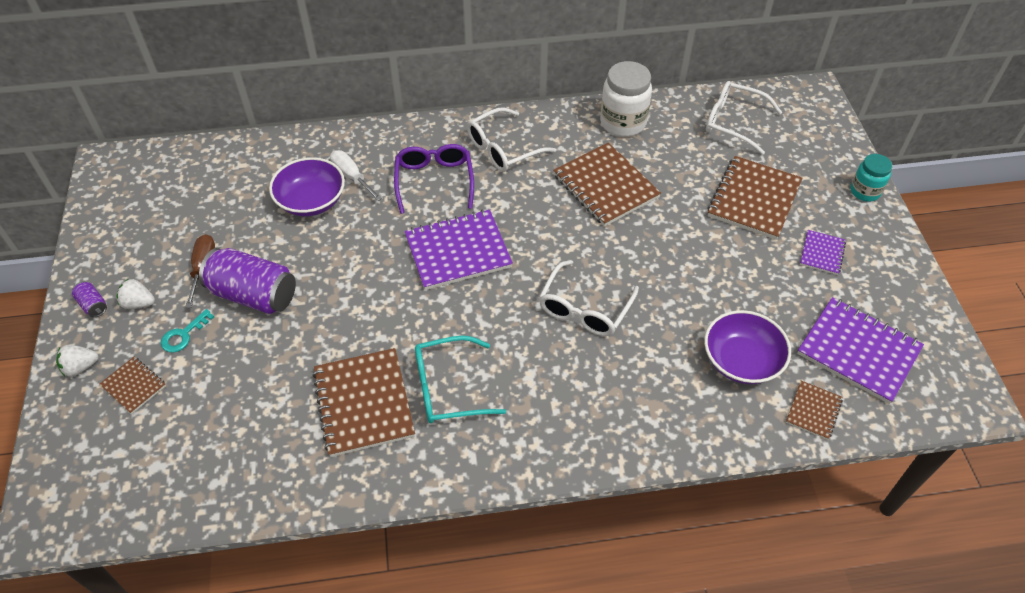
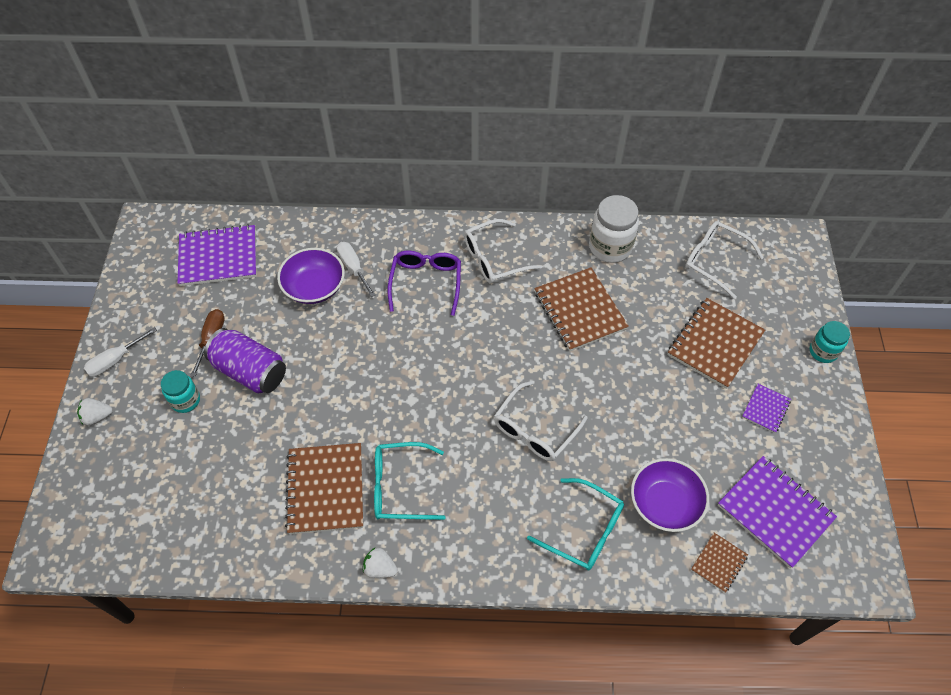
camera: 10 degrees right, 5 degrees up
(93, 305) = (115, 360): purple can -> white screwdriver
(133, 386) = (138, 441): brown notebook -> none
(139, 303) = (153, 364): white strawberry -> white strawberry (380, 568)
(183, 335) = (185, 400): turquoise key -> turquoise jar
(458, 251) = (433, 356): purple notebook -> purple notebook (218, 257)
(662, 401) = (584, 530): none -> turquoise glasses

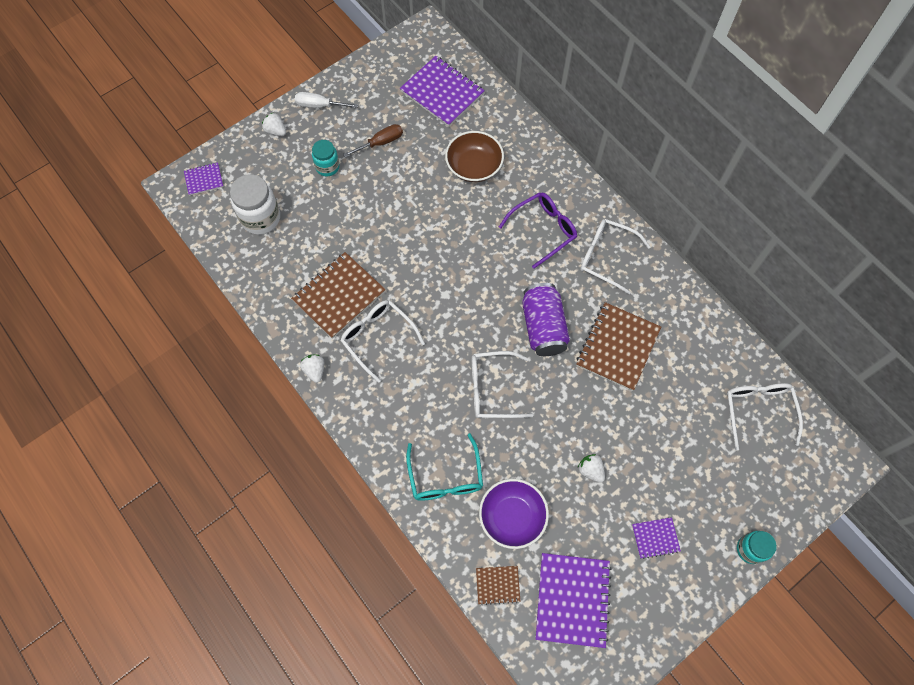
camera: 50 degrees right, 10 degrees up
(72, 522) = (204, 179): none -> purple notebook
(250, 371) = (379, 184): purple can -> purple can (543, 327)
(314, 287) = (474, 166): purple bowl -> brown bowl
(353, 268) = (511, 176): white screwdriver -> none
(400, 487) = (378, 338): turquoise glasses -> white glasses
(610, 247) = (695, 327): white jar -> white jar (261, 218)
(671, 411) = (590, 470): none -> white strawberry
(715, 344) = (679, 463): brown notebook -> none

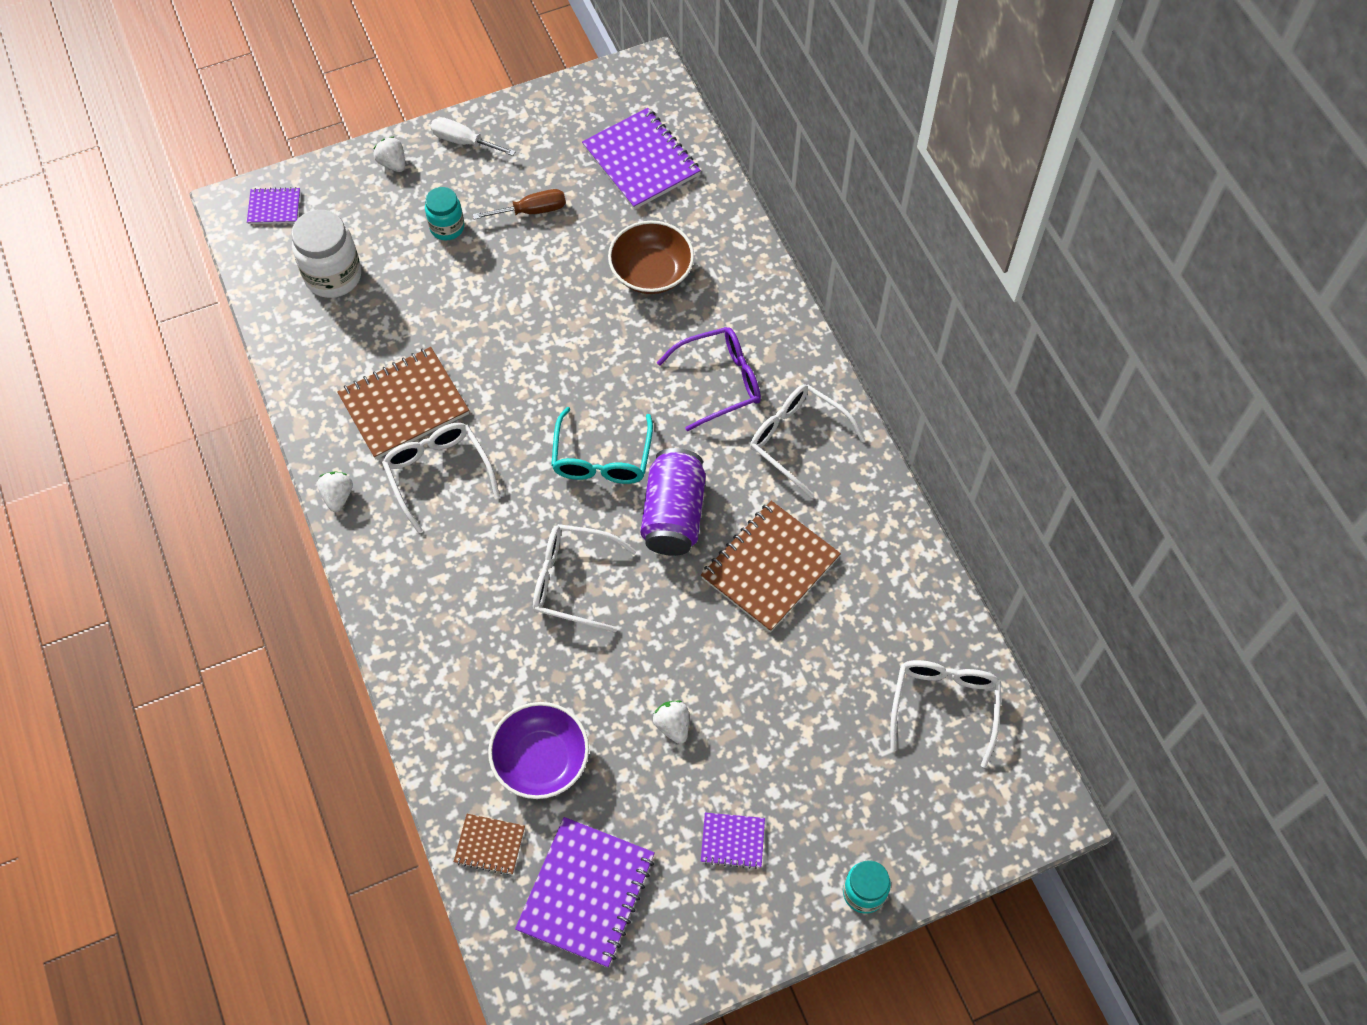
camera: 15 degrees right, 5 degrees down
(445, 477) = (467, 682): turquoise glasses -> turquoise glasses (602, 458)

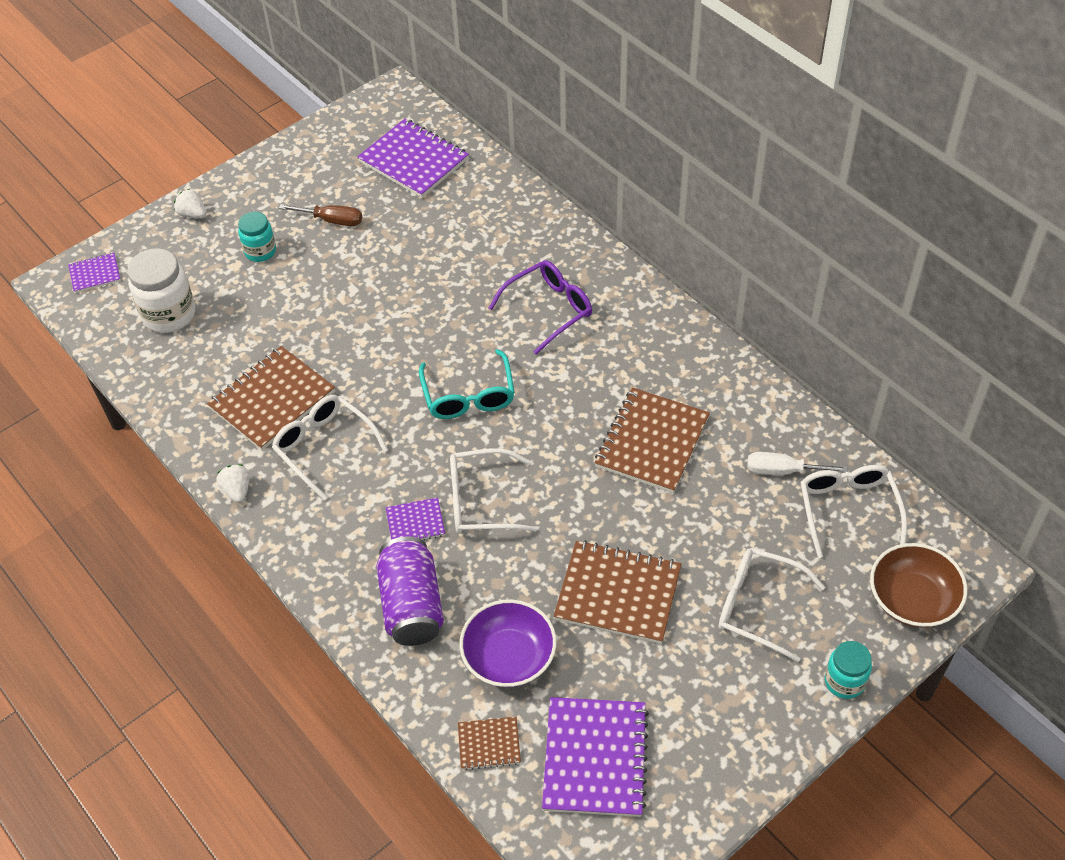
camera: 15 degrees left, 10 degrees down
(463, 141) = (251, 182): white screwdriver -> white screwdriver (782, 471)
(532, 211) = (332, 220): brown screwdriver -> brown screwdriver turned 45 degrees clockwise
(651, 272) = (455, 241): brown bowl -> brown bowl (912, 599)
(672, 725) = (618, 593): white strawberry -> brown notebook
(673, 514) = (550, 423): purple can -> purple can (412, 605)
(732, 841) = (710, 674): purple notebook -> purple notebook (415, 523)
(797, 440) = (634, 337): white glasses -> white glasses (758, 606)

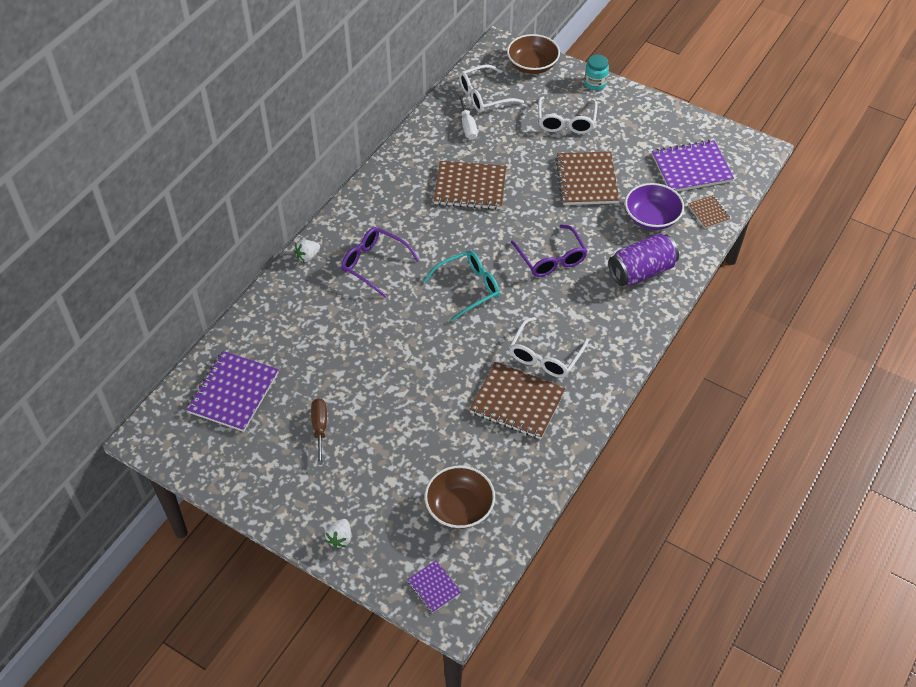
camera: 110 degrees left, 0 degrees up
(169, 314) = (459, 507): white jar -> brown bowl
(237, 490) = (602, 394): white strawberry -> white strawberry (308, 256)
(260, 251) = (370, 467): turquoise jar -> none
(415, 523) = (582, 287): purple notebook -> none
(480, 501) = (551, 259): white glasses -> purple glasses

